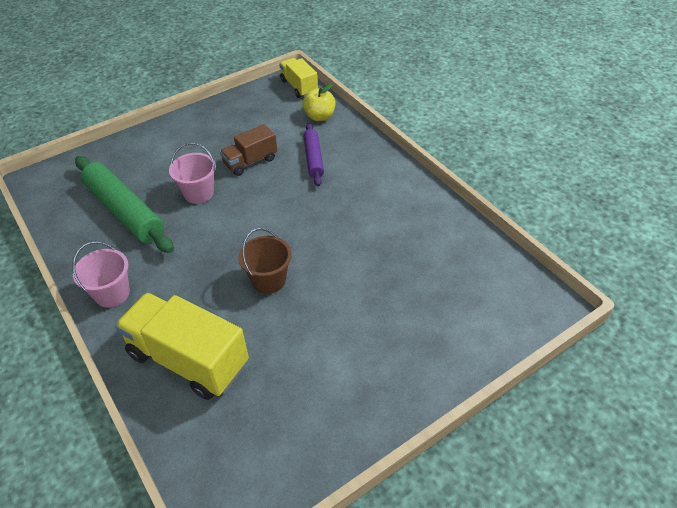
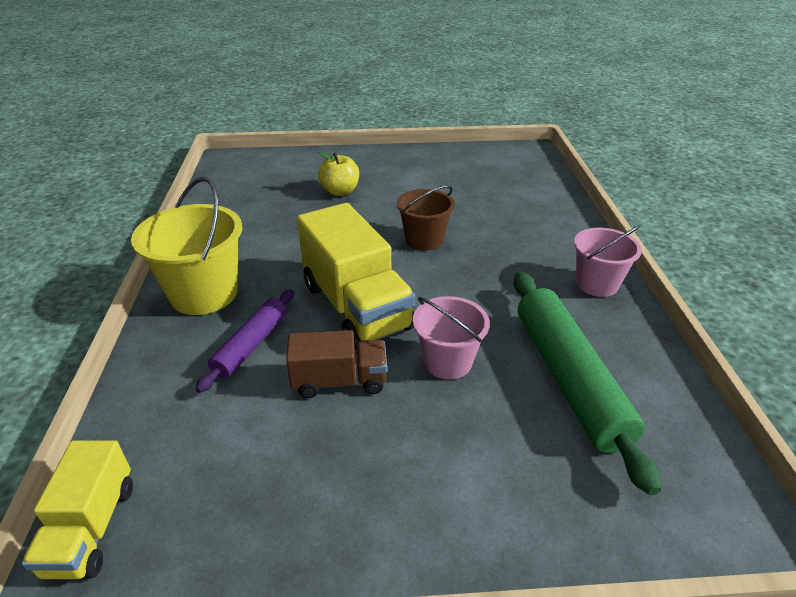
camera: 150 degrees left, 10 degrees down
(188, 359) = (529, 215): yellow truck -> yellow truck (356, 306)
(319, 116) = (154, 420): yellow apple -> yellow apple (340, 191)
(376, 172) = (204, 294): none -> yellow bucket

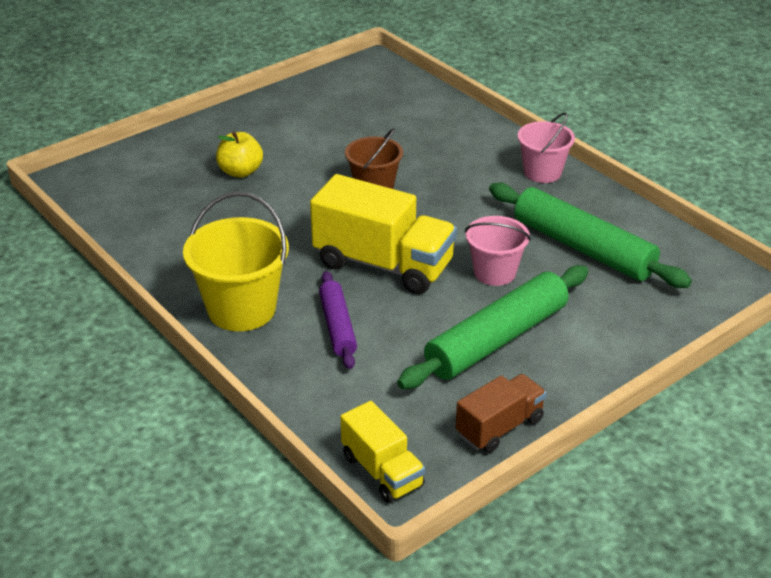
camera: 35 degrees left, 0 degrees up
(339, 381) = (435, 318): brown truck -> brown truck (499, 427)
(372, 436) = (496, 339): none -> green rolling pin

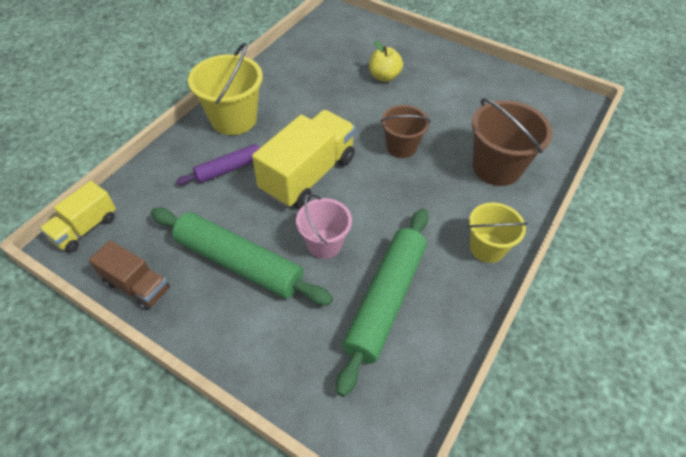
camera: 70 degrees right, 15 degrees up
(383, 264) = (308, 175): yellow truck -> yellow truck turned 150 degrees counterclockwise
(439, 137) = (496, 167): none -> brown bucket
(542, 172) = (487, 248): pink bucket -> yellow bucket

